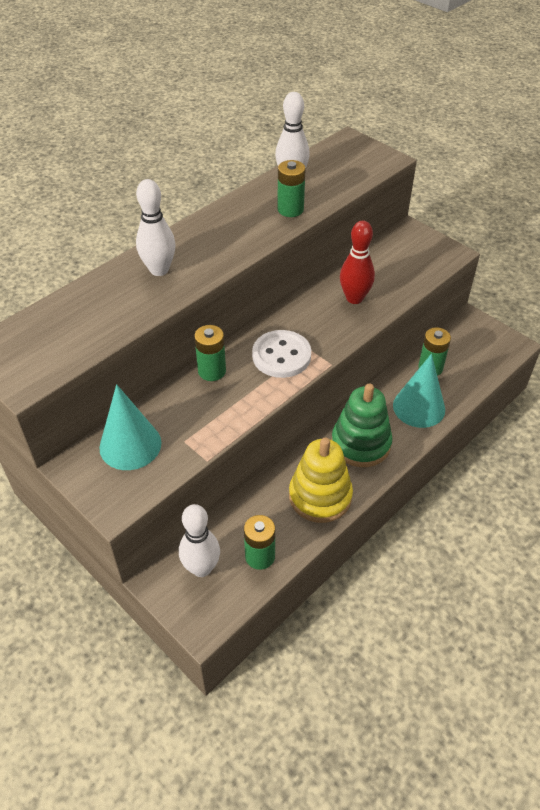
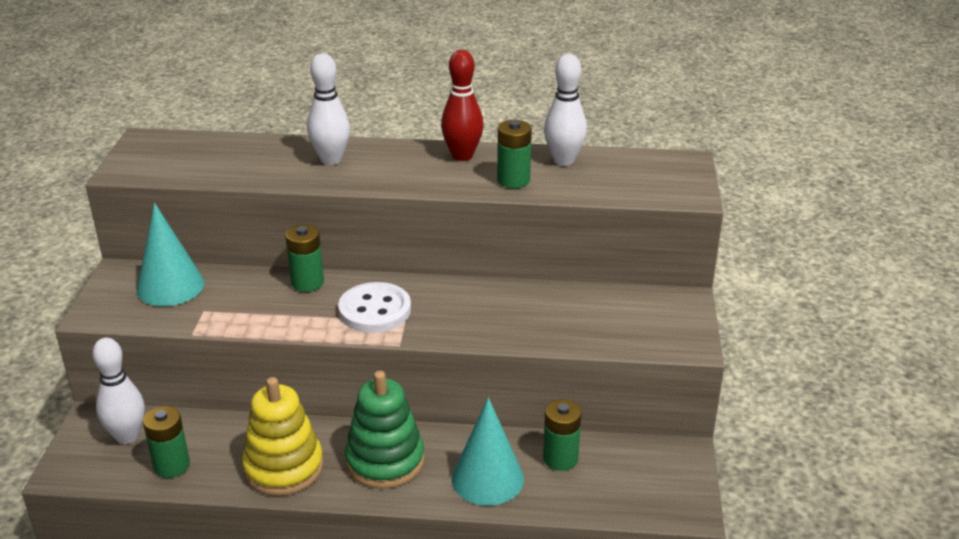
camera: 50 degrees right, 15 degrees down
(354, 298) = (518, 314): red bowling pin -> red bowling pin (462, 156)

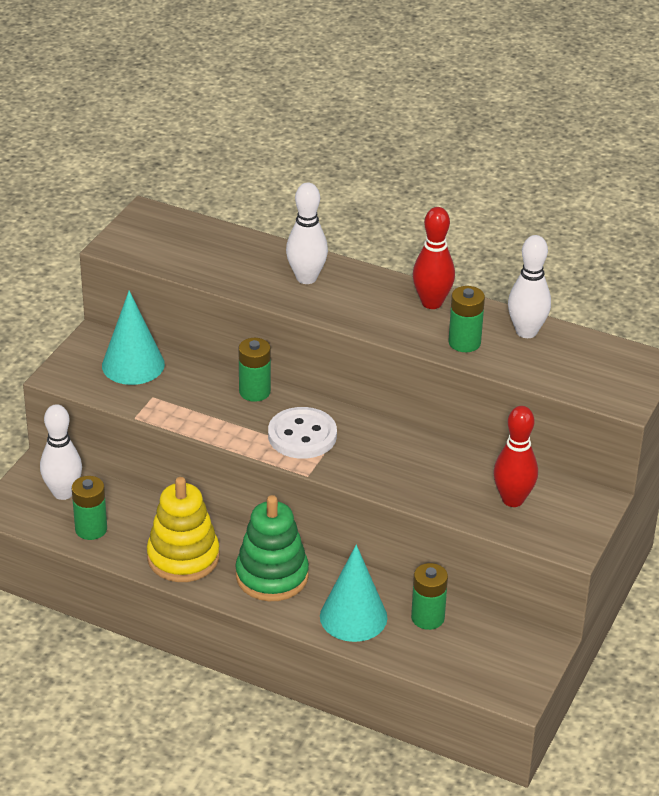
camera: 20 degrees right, 5 degrees up
(609, 318) = (513, 499): none -> red bowling pin

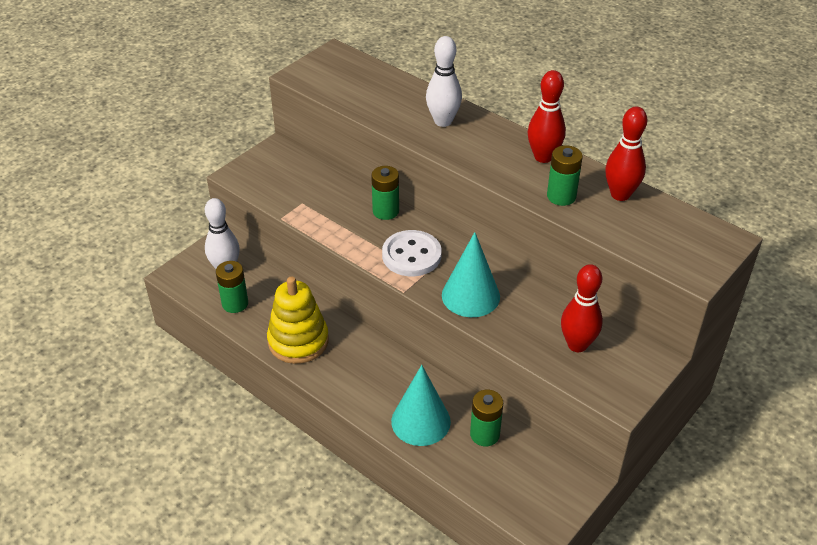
camera: 15 degrees right, 5 degrees up
(133, 364) = (297, 174): turquoise cone -> turquoise cone (470, 295)
(272, 576) = (364, 371): green stacking toy -> none
(526, 332) = (620, 194): white bowling pin -> red bowling pin

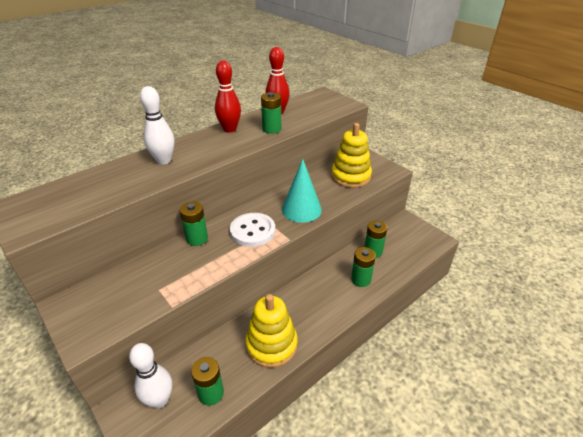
camera: 80 degrees left, 5 degrees down
(420, 421) = (361, 279): turquoise cone -> green battery
(577, 345) = (350, 176): red bowling pin -> yellow stacking toy

